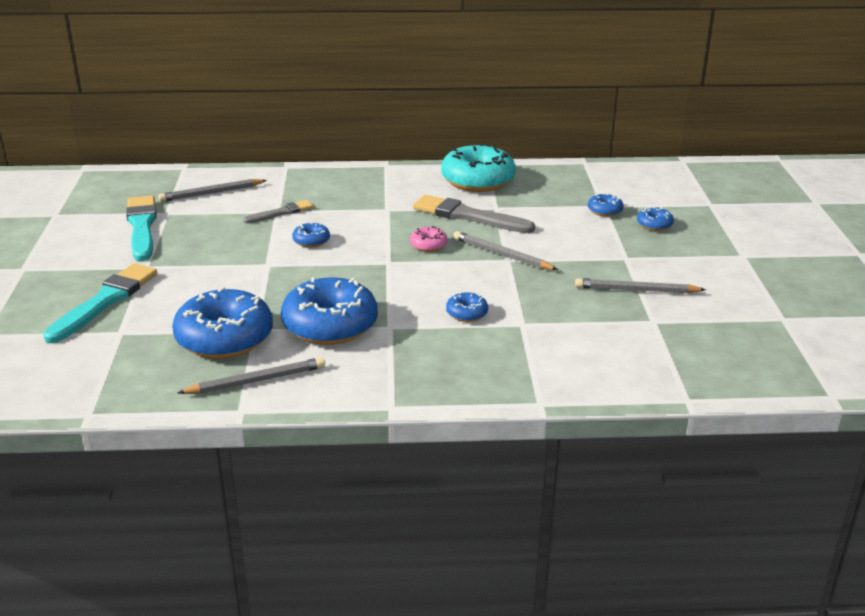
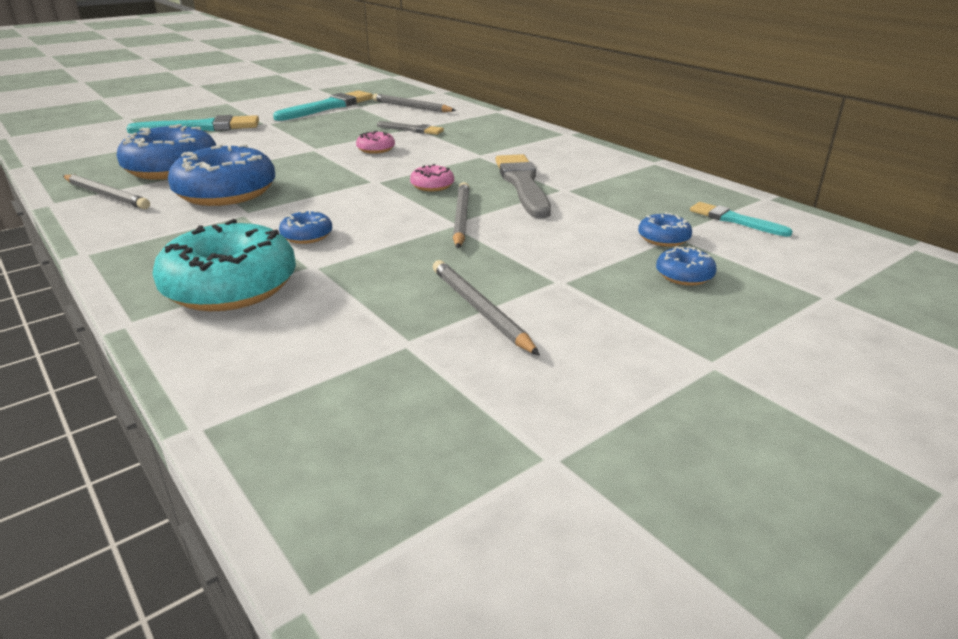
camera: 55 degrees right, 0 degrees up
(311, 241) = (376, 149): blue donut -> pink donut
(478, 181) = (609, 168): turquoise donut -> turquoise donut (230, 287)
(603, 183) = (734, 220): none -> turquoise brush

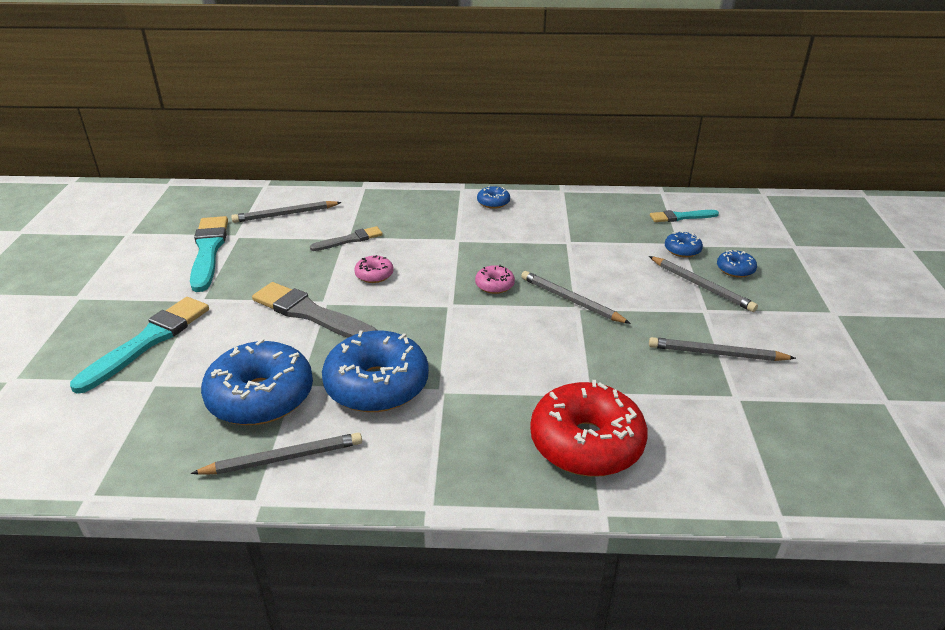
camera: 50 degrees left, 5 degrees up
(230, 287) = (586, 443): turquoise donut -> red donut
(307, 236) = (527, 376): blue donut -> blue donut (493, 203)
(522, 184) = (539, 251): grey brush -> grey brush (311, 314)
(607, 267) = (701, 286): none -> grey pencil

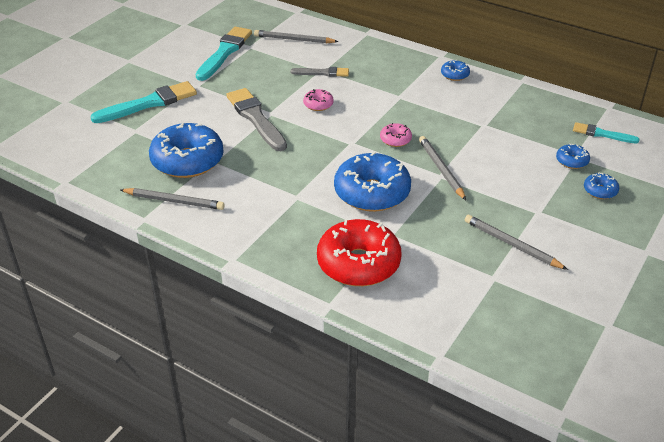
camera: 30 degrees right, 5 degrees up
(377, 385) = (260, 179): blue donut -> blue donut (372, 193)
(701, 286) = (556, 194): grey pencil -> none

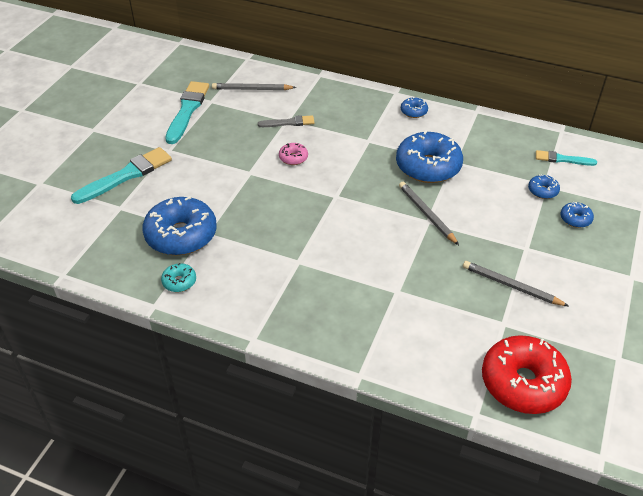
camera: 10 degrees left, 5 degrees up
(174, 201) = (179, 282): grey pencil -> turquoise donut
(256, 118) = (236, 180): grey brush -> none
(358, 263) = (375, 326): red donut -> red donut (523, 382)
(372, 193) = (368, 248): blue donut -> blue donut (428, 166)
(395, 140) = (376, 187): pink donut -> none

